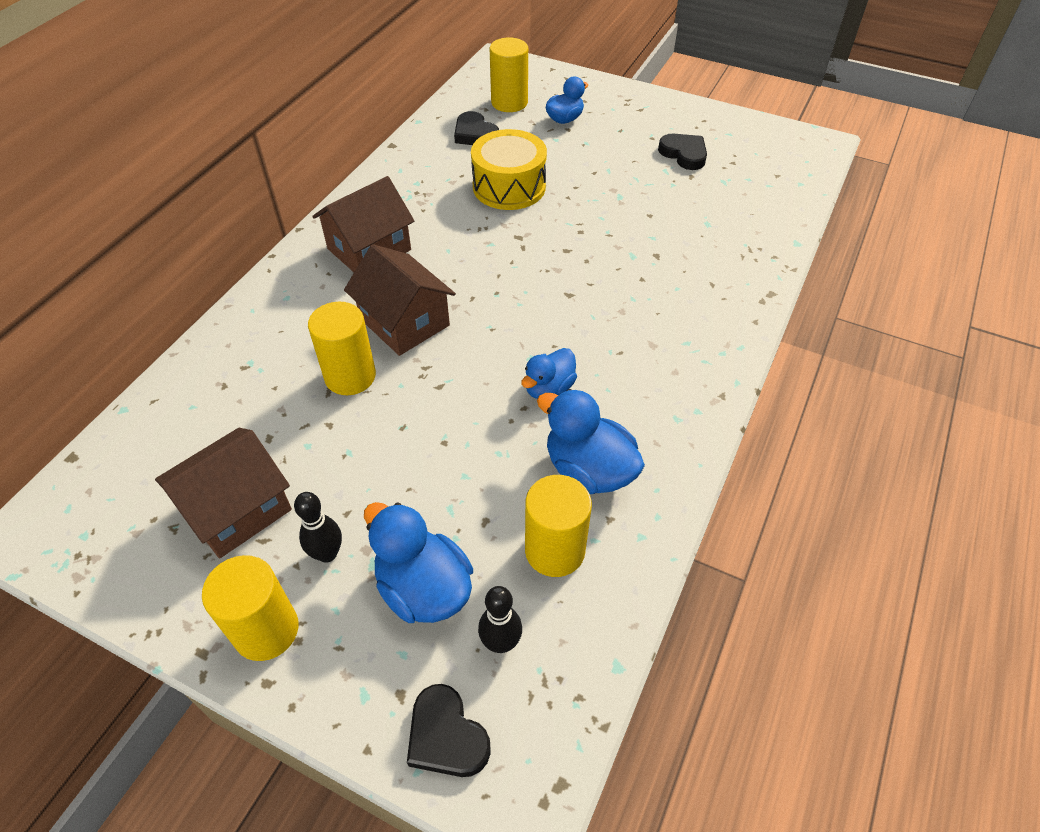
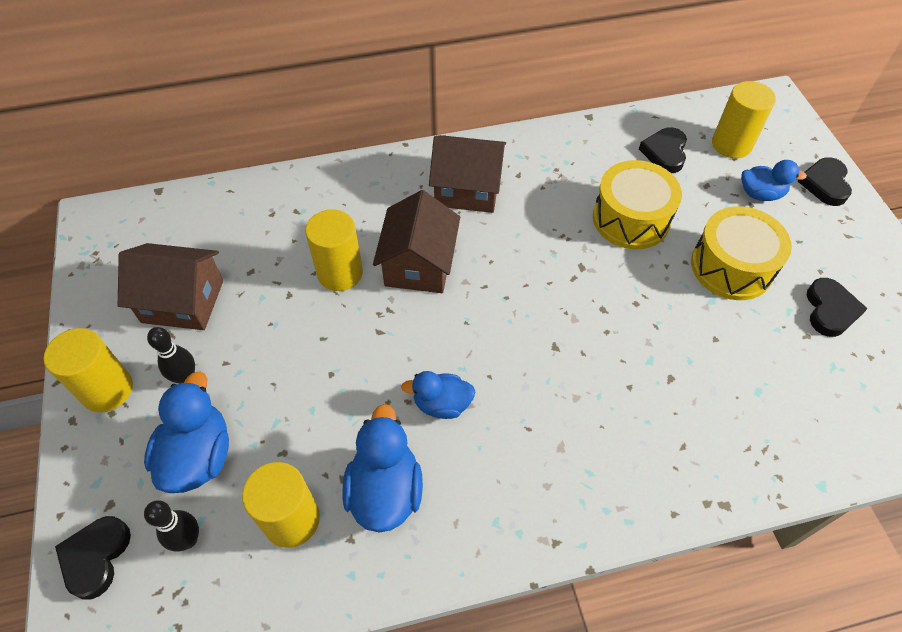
camera: 50 degrees right, 5 degrees up
(591, 90) = (825, 184): none -> black heart
(604, 170) = (731, 267): none -> yellow drum

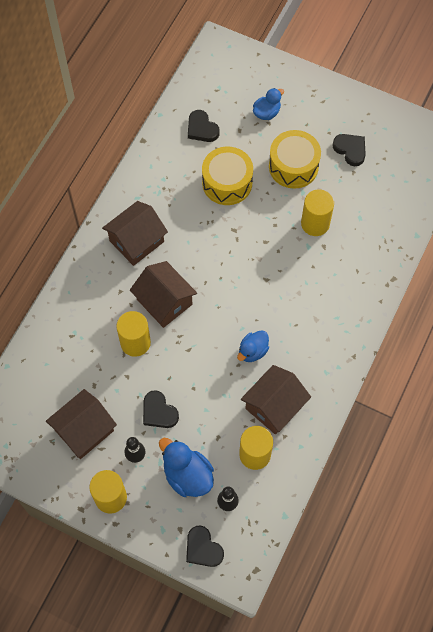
camera: 50 degrees left, 10 degrees up
(385, 490) = (274, 406): blue duck -> brown house
(731, 144) = (226, 94): yellow cylinder -> yellow cylinder (315, 223)
(825, 184) = (287, 79): black heart -> black heart (159, 412)

